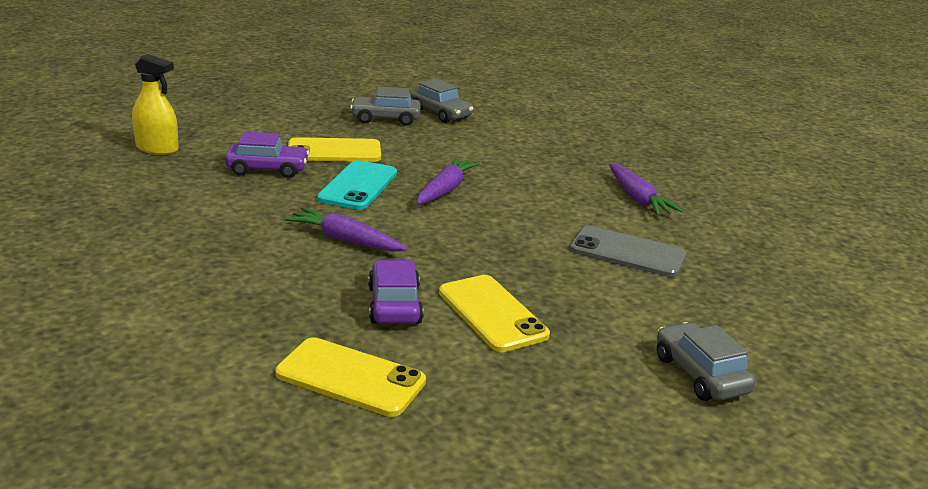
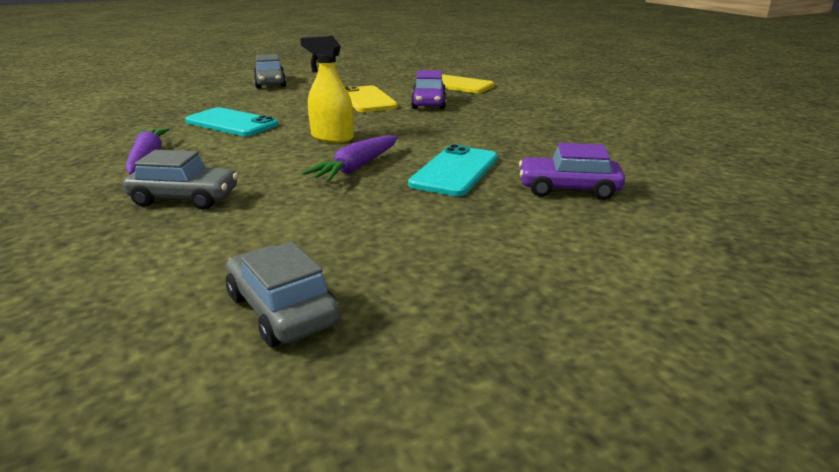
camera: 170 degrees left, 0 degrees up
(157, 148) = (742, 217): yellow spray bottle -> yellow spray bottle (332, 137)
(334, 151) = (491, 215): yellow phone -> none
(345, 240) = (464, 131): purple carrot -> none
(385, 119) = (405, 289): grey car -> grey car (185, 198)
(627, 252) = (231, 123): grey phone -> turquoise phone

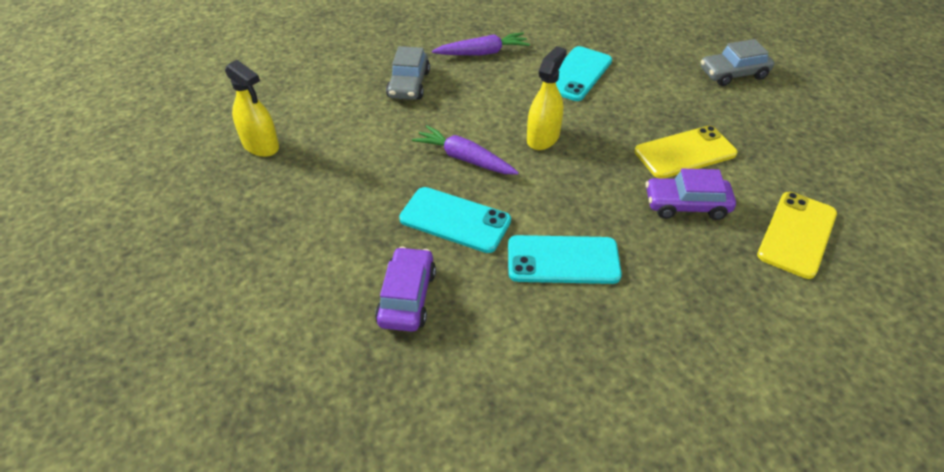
camera: 90 degrees right, 20 degrees up
(282, 310) = (261, 145): grey car -> yellow spray bottle
(497, 136) = (563, 260): none -> turquoise phone

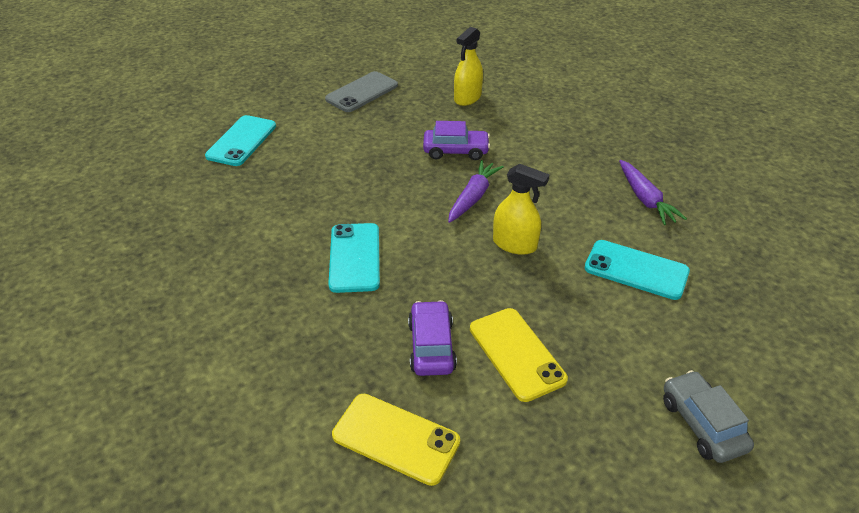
camera: 85 degrees right, 5 degrees down
(197, 248) = (362, 92): none -> grey phone
(407, 297) = (318, 180): purple car -> purple car (456, 151)
(409, 84) = (571, 158): grey car -> none
(455, 220) = (397, 196): turquoise phone -> turquoise phone (241, 141)

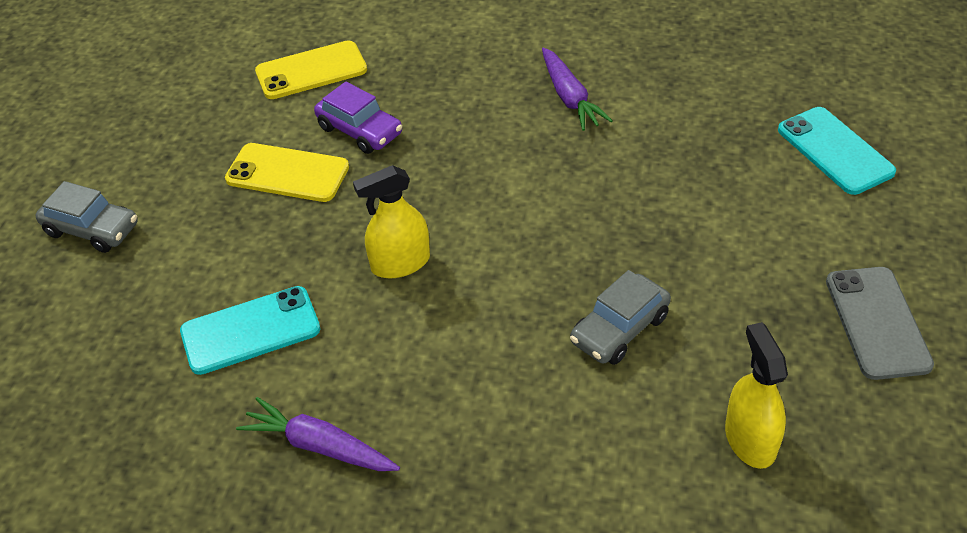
camera: 135 degrees right, 5 degrees up
(355, 257) = (520, 141): turquoise phone -> none
(456, 151) = (619, 329): purple car -> grey car
(473, 197) = (511, 283): purple carrot -> purple carrot (569, 97)

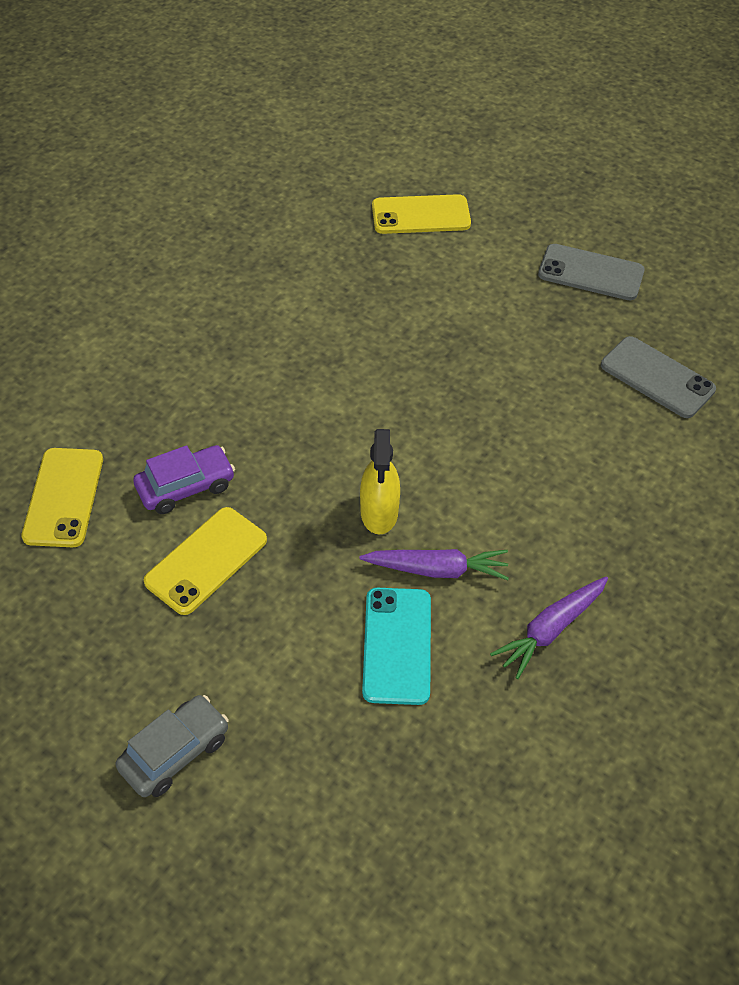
camera: 70 degrees left, 5 degrees up
(569, 97) = (251, 330): purple carrot -> purple carrot (437, 569)
(619, 329) = (527, 403): grey car -> none
(750, 440) = (657, 377): yellow spray bottle -> grey phone
(835, 151) = (421, 215): turquoise phone -> yellow phone

